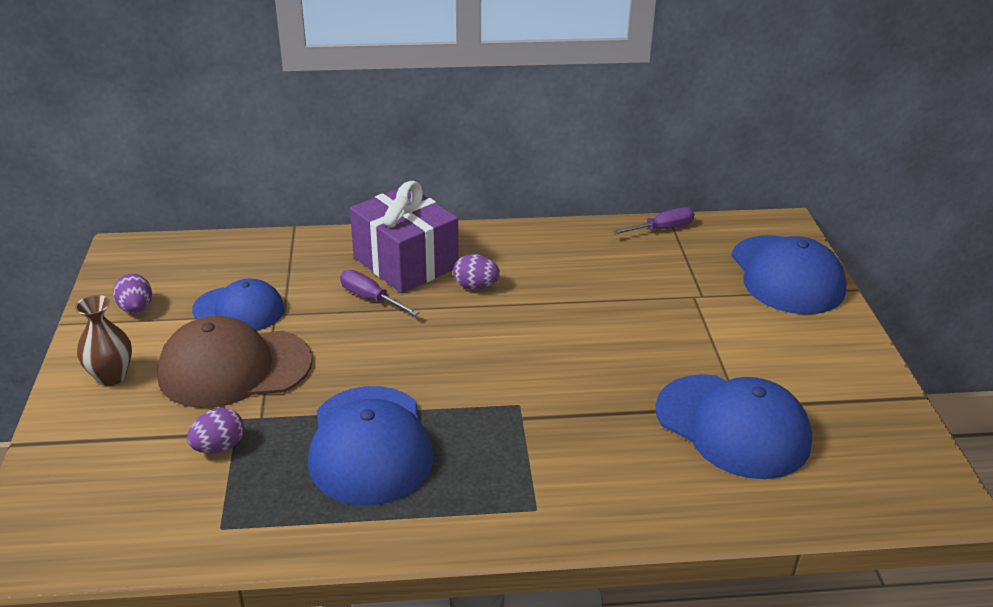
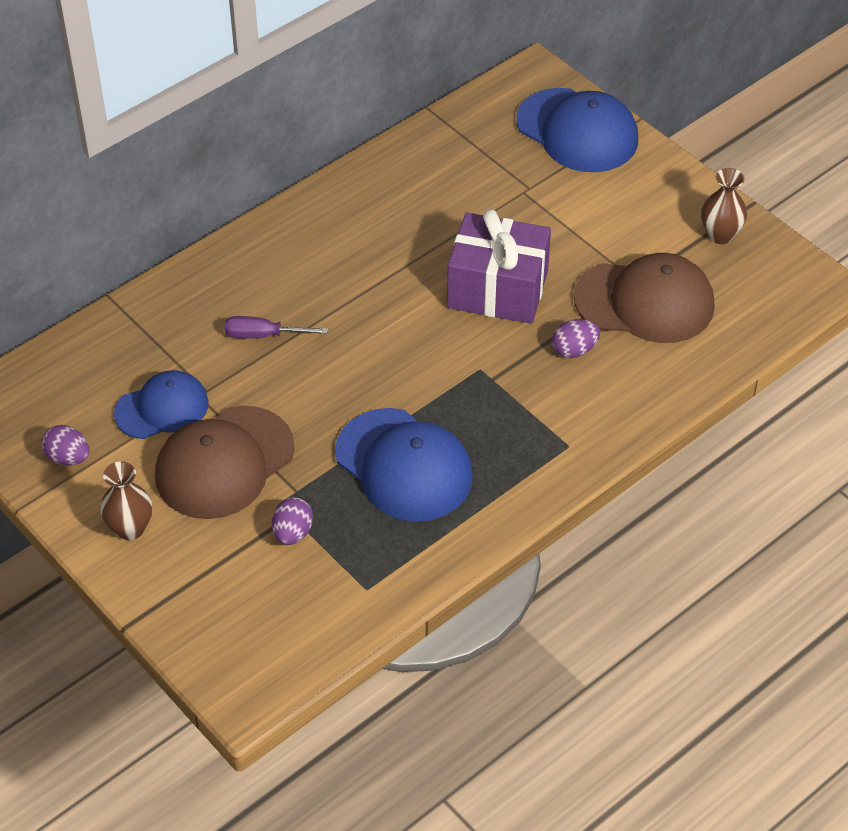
camera: 35 degrees left, 15 degrees up
(406, 262) = (254, 282): purple gift -> purple gift (498, 289)
(475, 286) = (339, 275): purple egg -> purple egg (574, 350)
(661, 229) = (438, 130): purple screwdriver -> none
(732, 426) = (644, 302): blue cap -> brown cap
(863, 407) = (720, 235): none -> brown vase

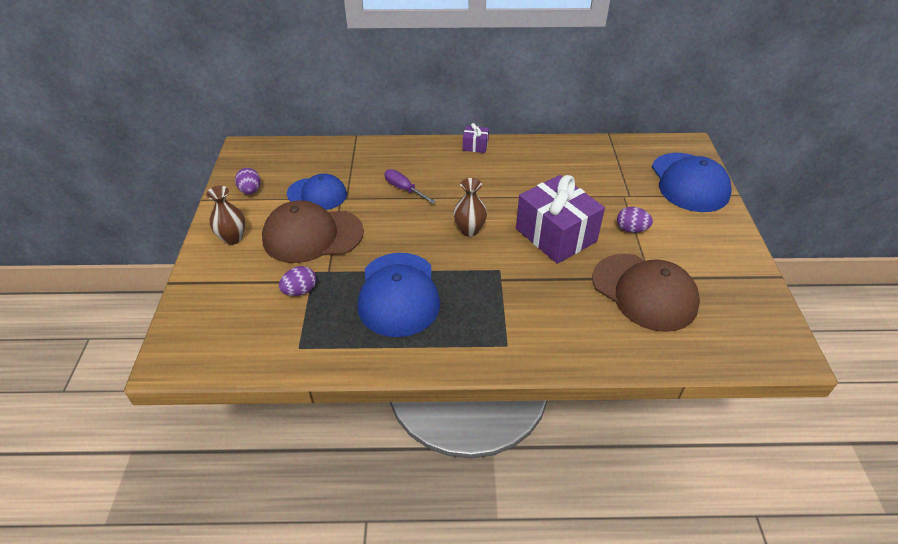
camera: 40 degrees right, 5 degrees down
(283, 221) = (475, 146): none -> purple gift
(574, 350) = (569, 293): purple egg -> purple egg (631, 229)
(720, 235) = (737, 282): brown vase -> brown vase (469, 230)

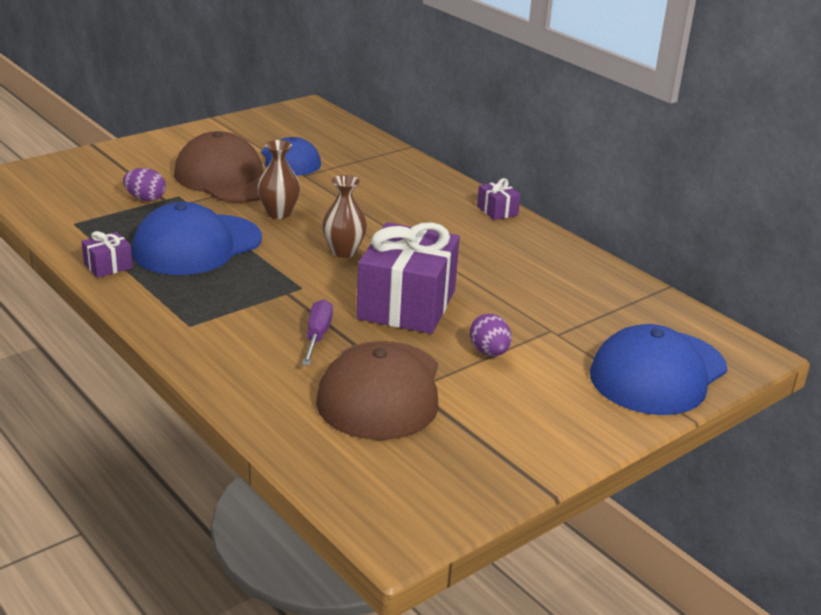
camera: 50 degrees right, 15 degrees down
(233, 238) = (178, 147): brown vase -> brown vase (279, 213)
(250, 191) = (251, 131): purple egg -> none
(387, 355) = (108, 266): none -> purple gift
(404, 189) = (360, 197): purple screwdriver -> purple screwdriver (317, 336)

